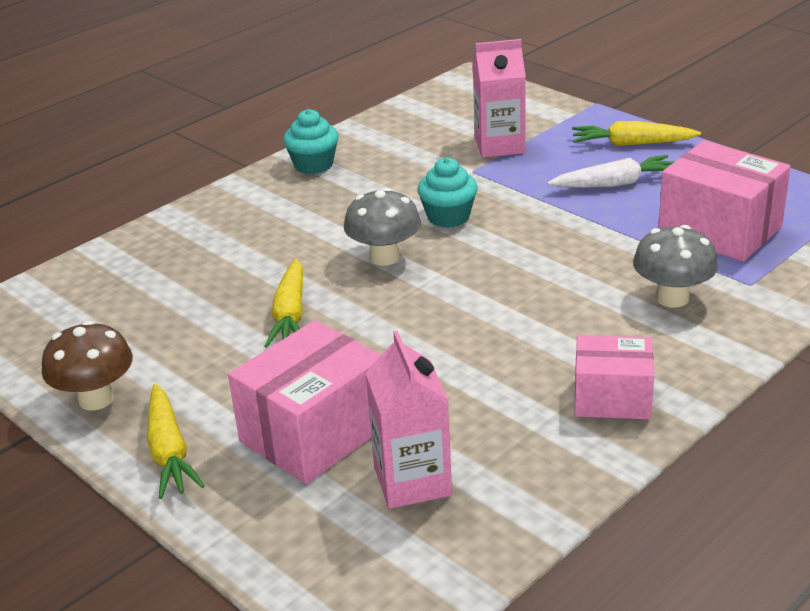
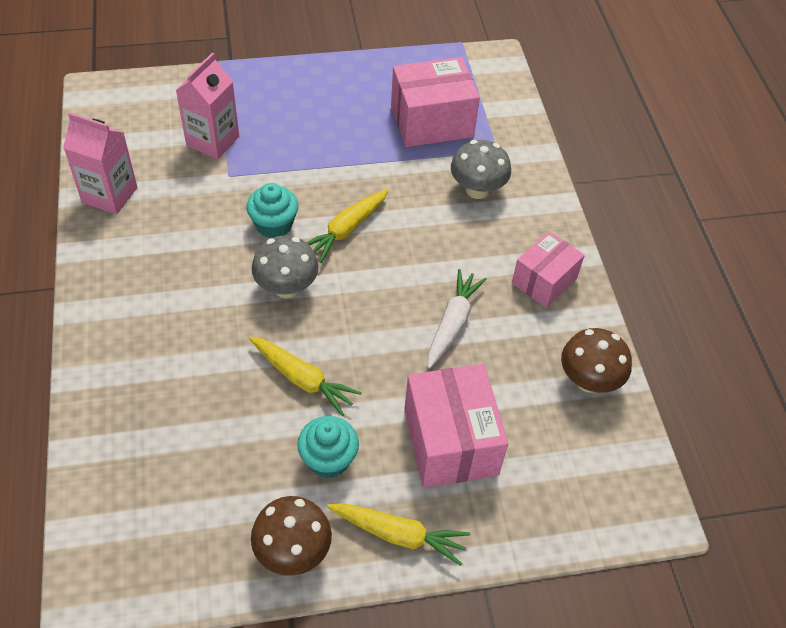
camera: 60 degrees left, 20 degrees up
(313, 165) = (109, 249): turquoise cupcake -> turquoise cupcake (328, 459)
(412, 481) = (539, 419): pink carton -> pink carton (109, 195)
(511, 494) = (589, 380): none -> brown mushroom
(615, 184) = (329, 125): white carrot -> white carrot (452, 323)
(631, 144) = (292, 84): yellow carrot -> yellow carrot (346, 230)

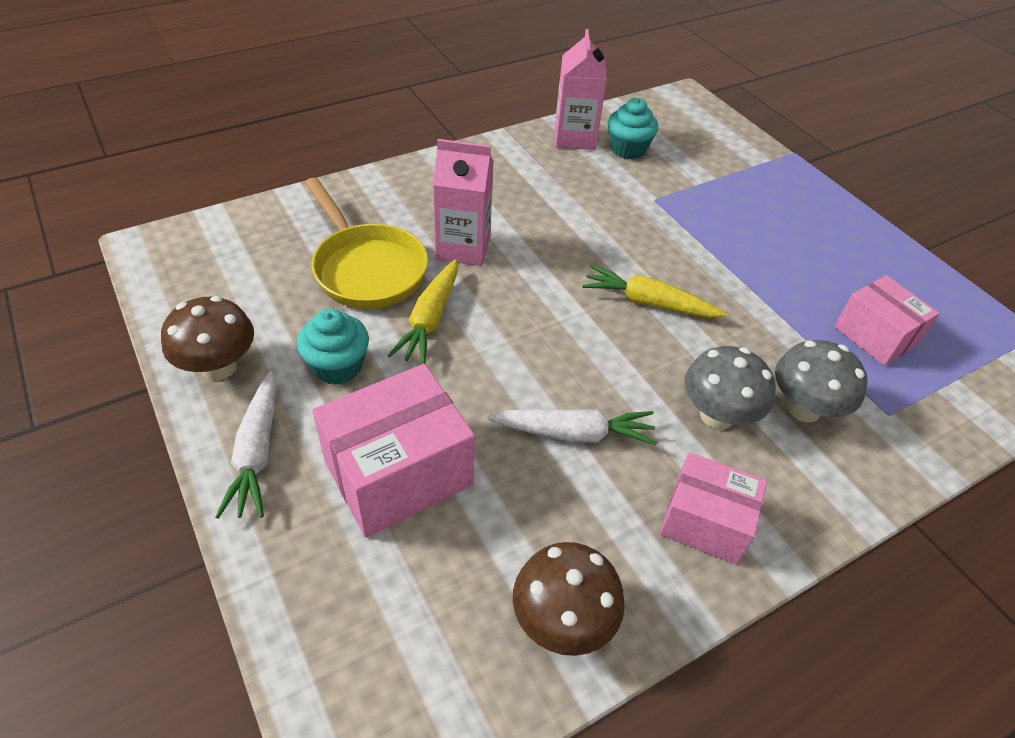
camera: 70 degrees right, 5 degrees down
(213, 141) = (689, 177): pink carton -> pink carton (463, 247)
(216, 411) = (366, 268): none -> yellow pan
(274, 225) = (615, 246): turquoise cupcake -> turquoise cupcake (628, 149)
(286, 288) = (540, 277): grey mushroom -> grey mushroom (717, 415)
(399, 535) = (257, 453): yellow carrot -> white carrot
(432, 122) = (875, 336): pink box -> pink box, size x0.65

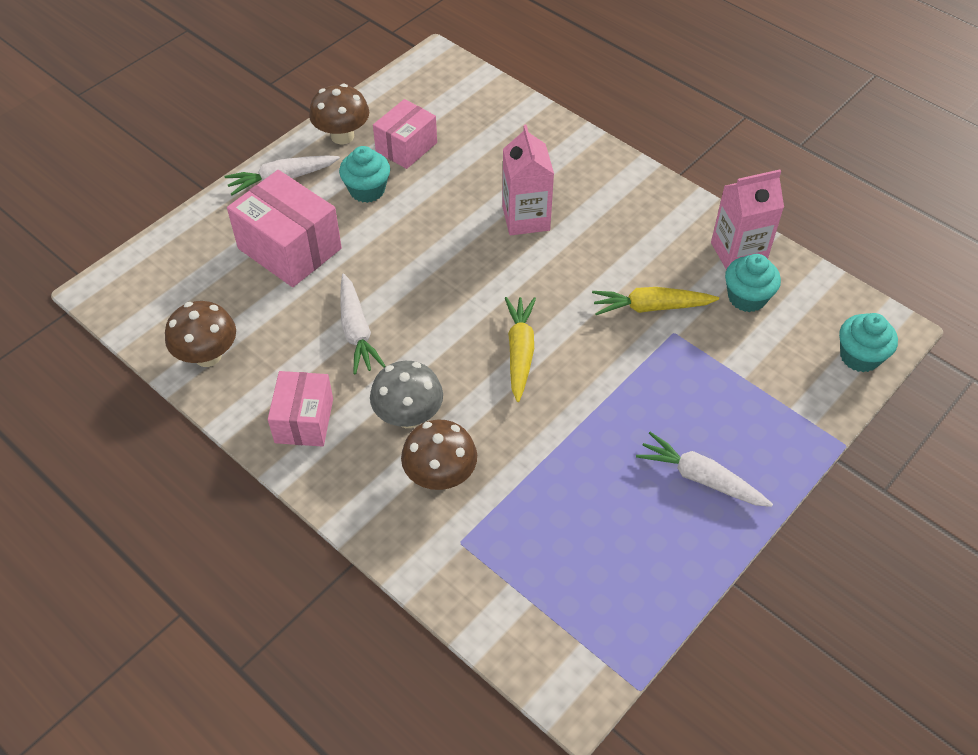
camera: 75 degrees right, 5 degrees up
(366, 268) = (471, 172): yellow pan -> none
(430, 319) = (434, 223): yellow carrot -> yellow carrot (651, 307)
(708, 118) = (859, 356): none -> turquoise cupcake
(803, 408) = (440, 476): grey mushroom -> brown mushroom
(820, 233) = (700, 478): none -> white carrot
(875, 336) = (559, 530): pink box -> pink box (406, 147)

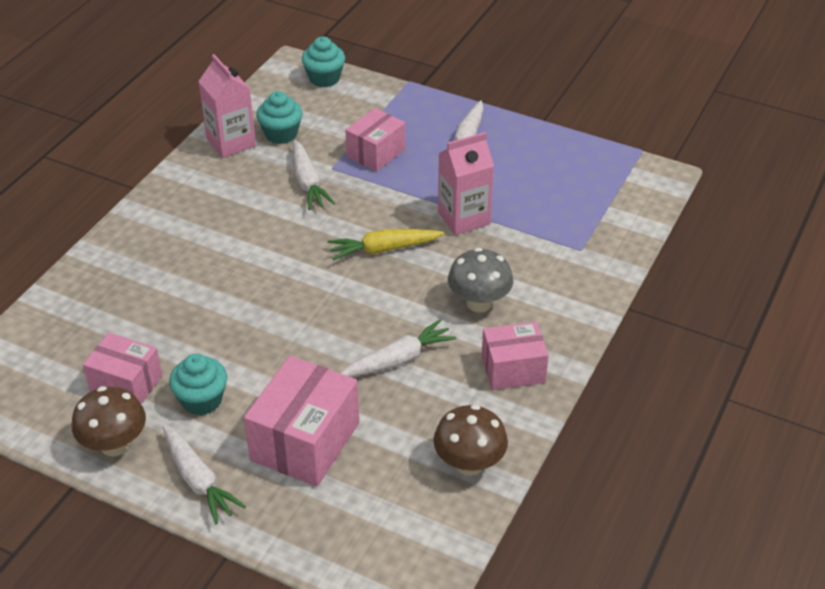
camera: 105 degrees left, 10 degrees down
(440, 476) = (528, 272): brown mushroom -> none
(526, 218) = (218, 273): pink carton -> pink carton (463, 218)
(651, 307) = (308, 183): yellow carrot -> white carrot
(693, 378) = (376, 153): none -> pink box

